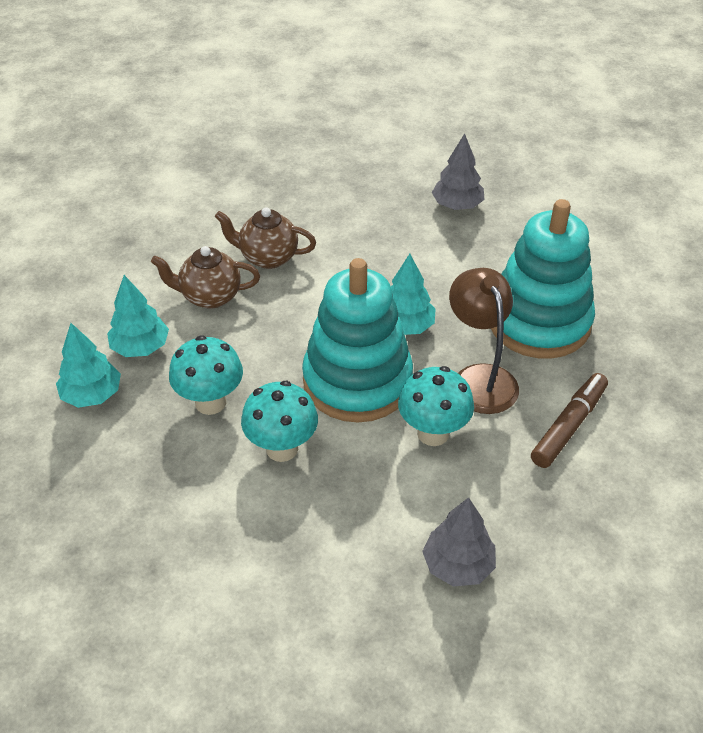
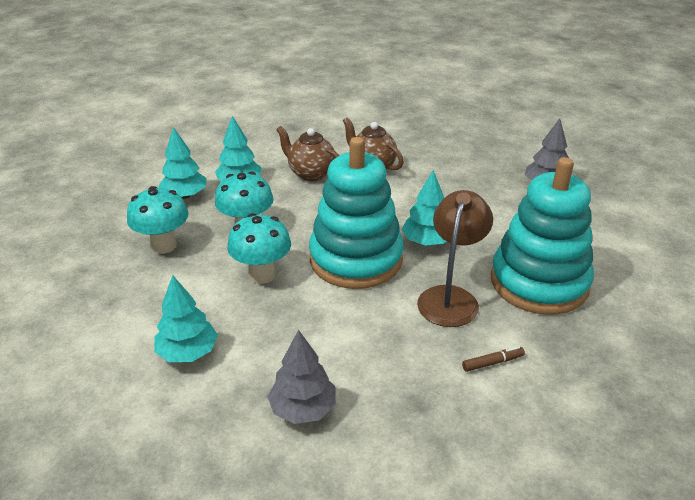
camera: 35 degrees right, 10 degrees down
(296, 575) = (188, 353): none -> turquoise tree
(433, 433) = (376, 315): turquoise mushroom -> turquoise mushroom (163, 245)
(569, 426) = (492, 363): brown marker -> brown marker, size x0.52

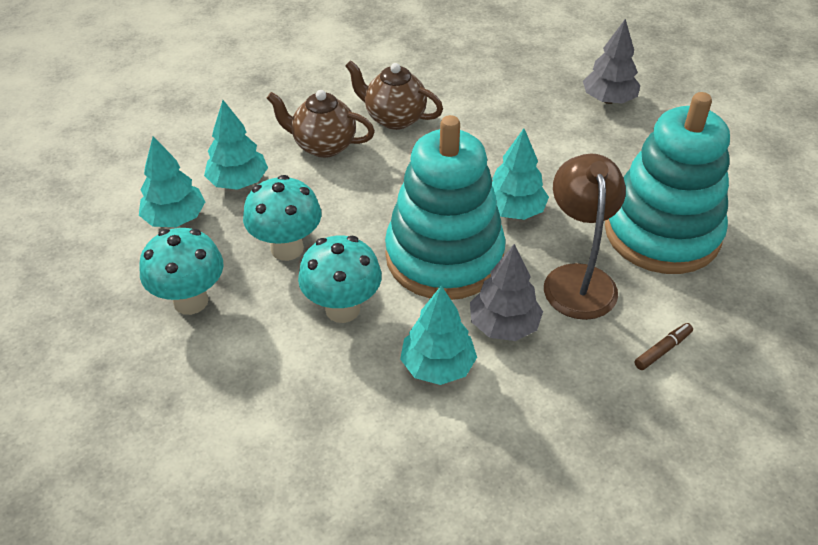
camera: 20 degrees left, 10 degrees up
(188, 353) = (312, 443): turquoise tree -> turquoise tree (438, 366)
(303, 409) = (489, 474): grey tree -> grey tree (504, 325)

